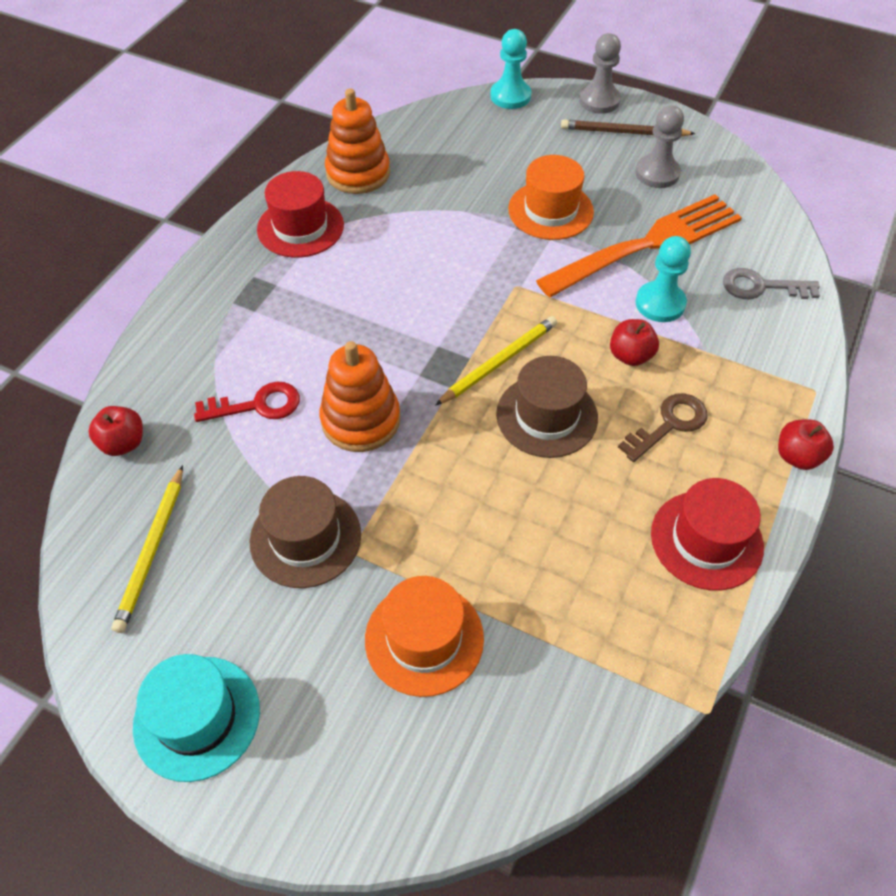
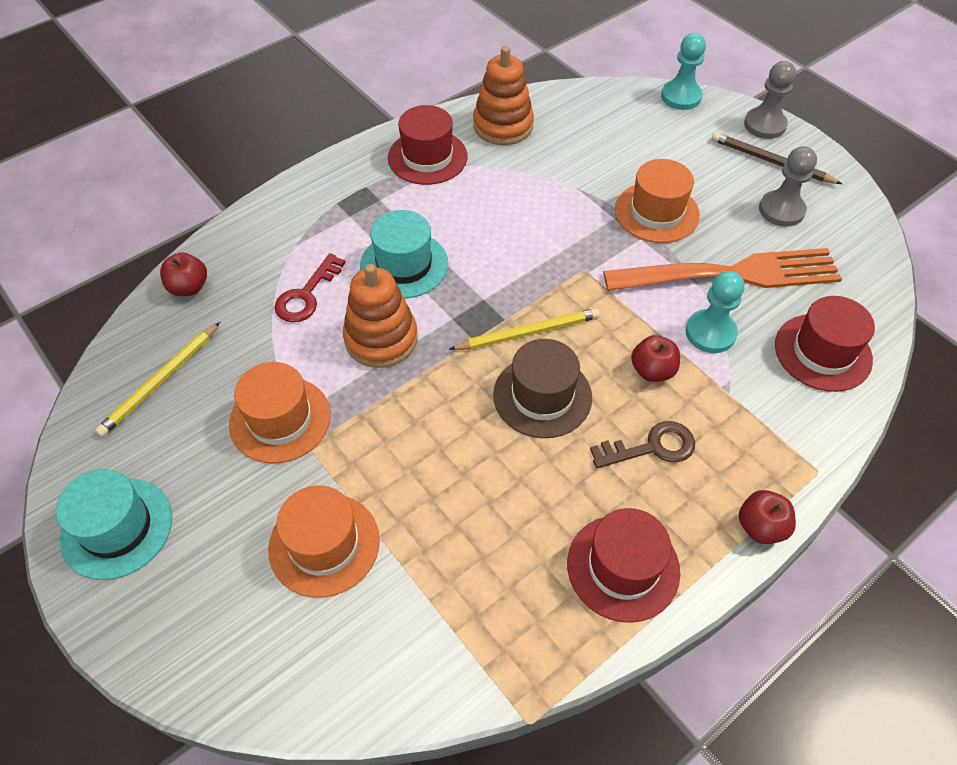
camera: 25 degrees right, 0 degrees up
(257, 405) = (306, 295): red key -> red key turned 105 degrees clockwise
(305, 538) = (280, 419): brown hat -> orange hat
(340, 340) = (404, 265): none -> turquoise hat
(761, 287) = (822, 352): grey key -> red hat

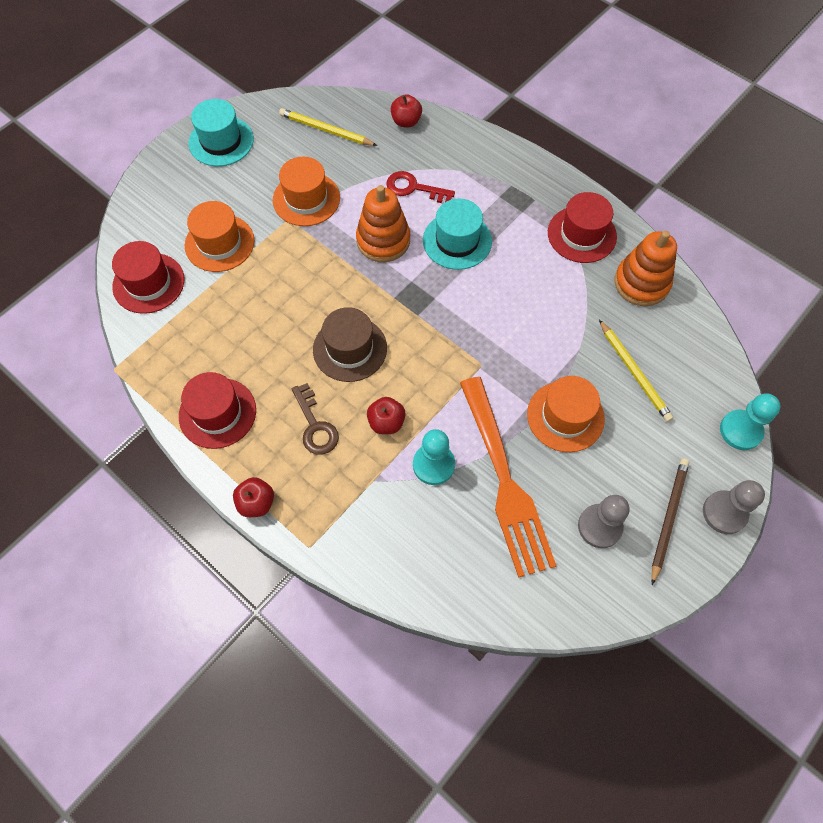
camera: 80 degrees right, 10 degrees up
(528, 332) = (407, 332): yellow pencil -> yellow pencil (634, 372)
(822, 352) = (430, 556): red hat -> red hat (148, 283)

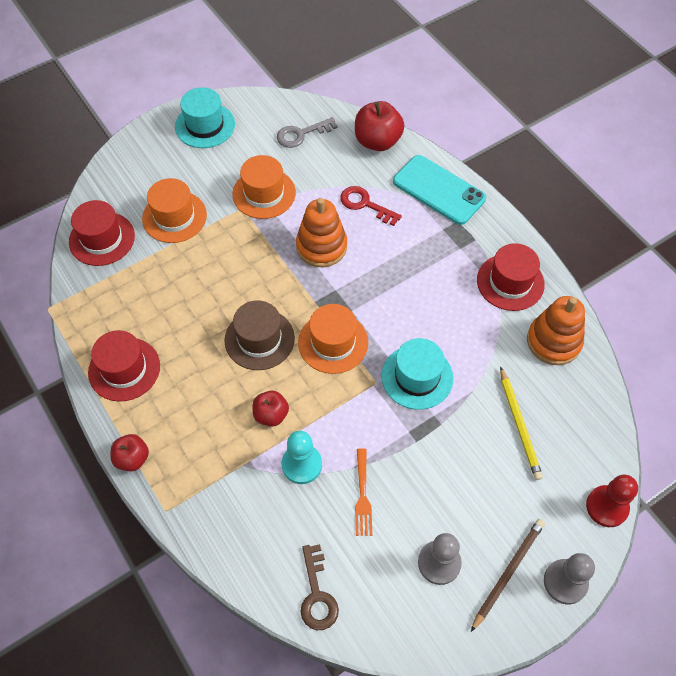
camera: 15 degrees right, 5 degrees down
(315, 426) = (206, 402): brown key -> brown key (317, 594)
(325, 130) = (301, 134): yellow pencil -> grey key
(406, 121) = (377, 141): red apple -> red apple, size x1.65
(457, 241) = (389, 262): turquoise hat -> turquoise hat (417, 377)
(483, 158) = (439, 190): none -> turquoise phone
(504, 479) = (362, 495): orange fork -> orange fork, size x0.44
(565, 416) = (439, 450): orange hat -> orange hat (333, 342)
(740, 430) = (607, 507): turquoise pawn -> red pawn

